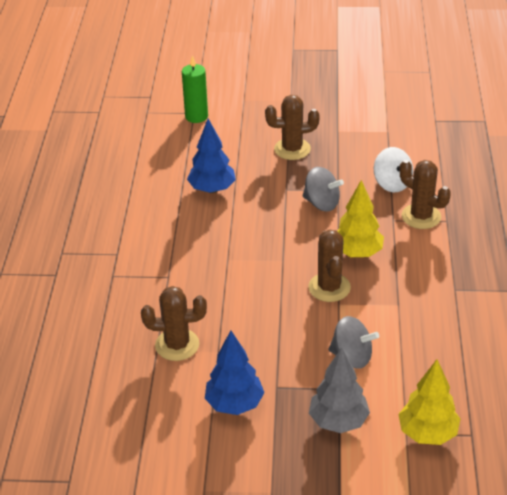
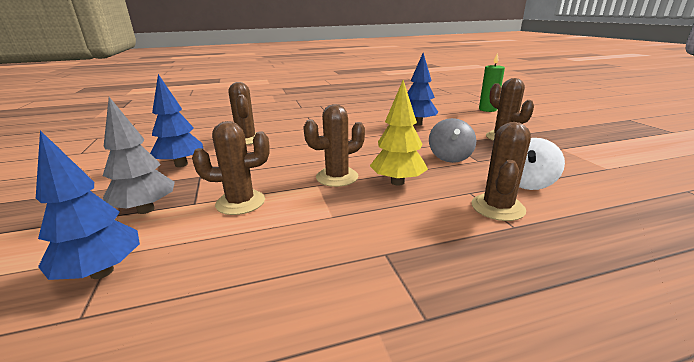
camera: 70 degrees right, 15 degrees down
(352, 357) = (240, 202): grey spinning top -> brown cactus
(427, 433) = (102, 272): yellow tree -> blue tree

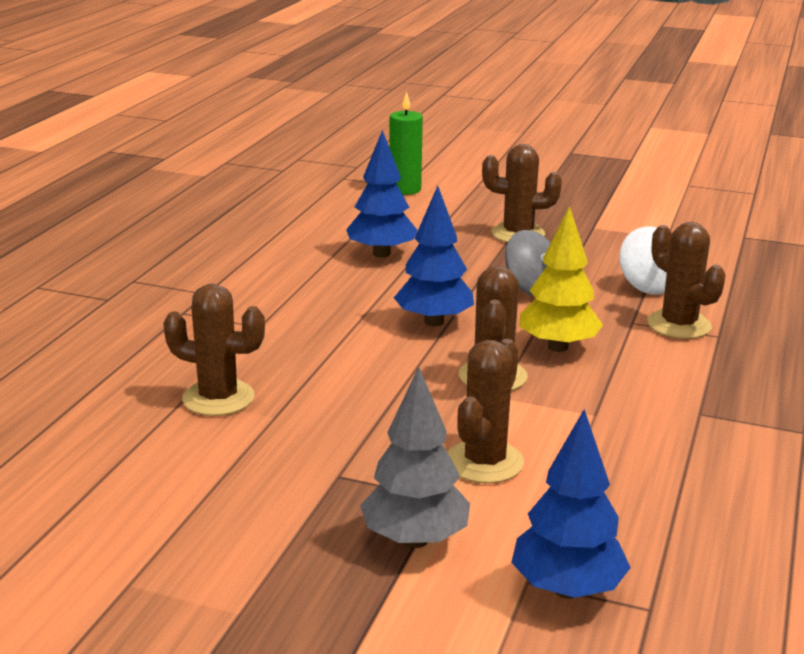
camera: 55 degrees left, 0 degrees up
(181, 164) = (257, 483): blue tree -> blue tree (434, 322)

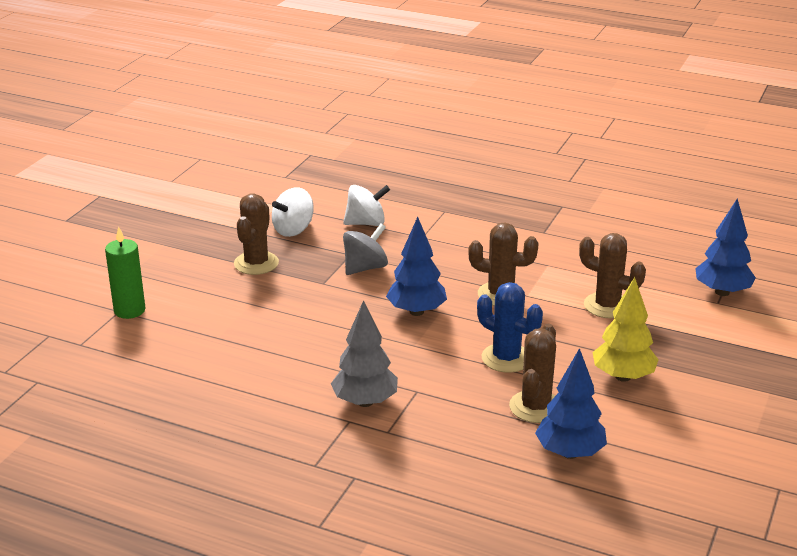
camera: 85 degrees left, 5 degrees up
(330, 379) = (506, 358): none -> blue cactus
(381, 254) = (282, 329): blue tree -> blue tree (569, 453)
(415, 539) = (690, 333): grey tree -> grey tree (365, 402)
(558, 347) = (458, 267): yellow tree -> yellow tree (623, 376)
(607, 247) = (293, 230): none -> white spinning top
(679, 325) = (428, 221): brown cactus -> none

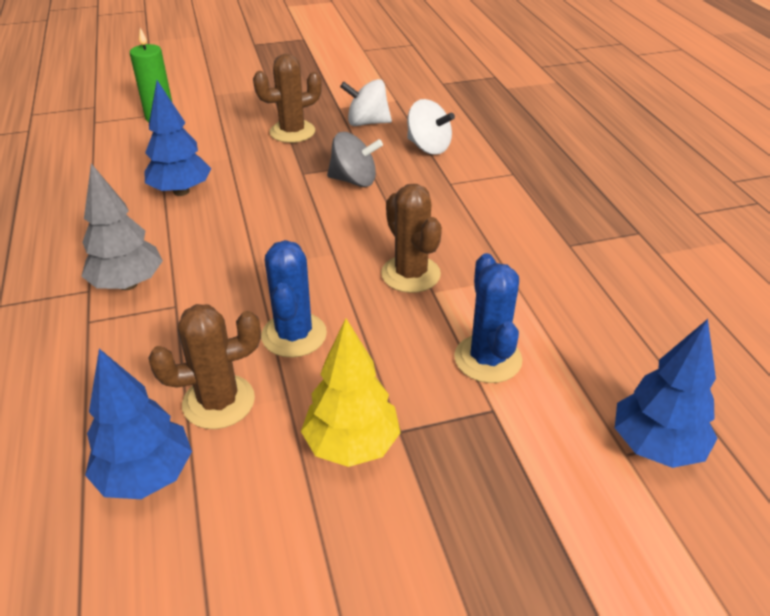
camera: 50 degrees right, 10 degrees up
(416, 311) = (315, 240): blue tree -> blue tree (181, 191)
(607, 306) = (487, 359): brown cactus -> blue cactus

